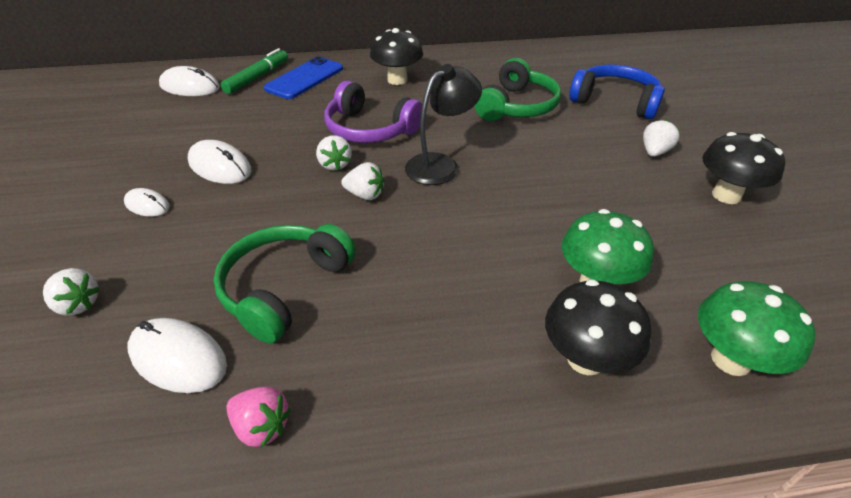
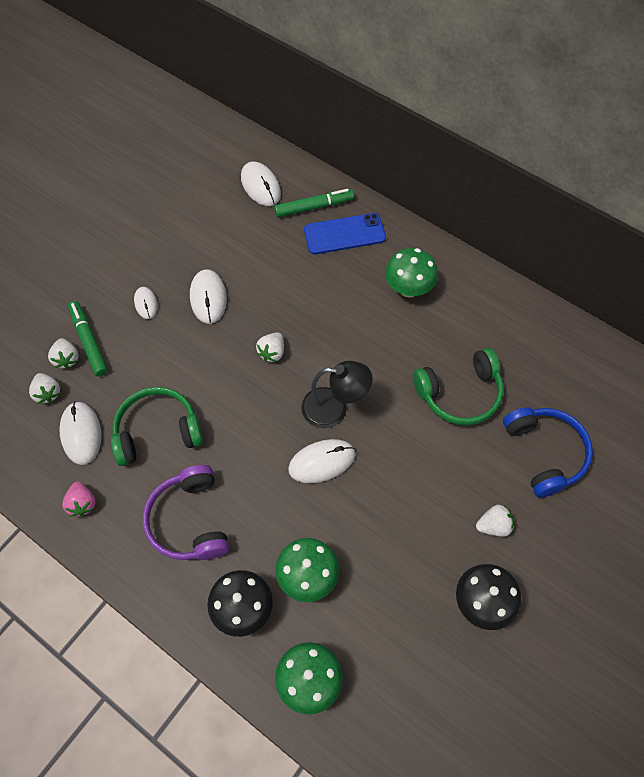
camera: 45 degrees right, 20 degrees up
(98, 271) = (89, 341): none -> green marker
(365, 195) = (262, 396): white strawberry -> white strawberry (48, 393)
(370, 129) = (328, 333): purple headphones -> purple headphones (189, 520)
(397, 80) = (408, 289): black mushroom -> green mushroom
(482, 200) = (322, 462): none -> white mouse

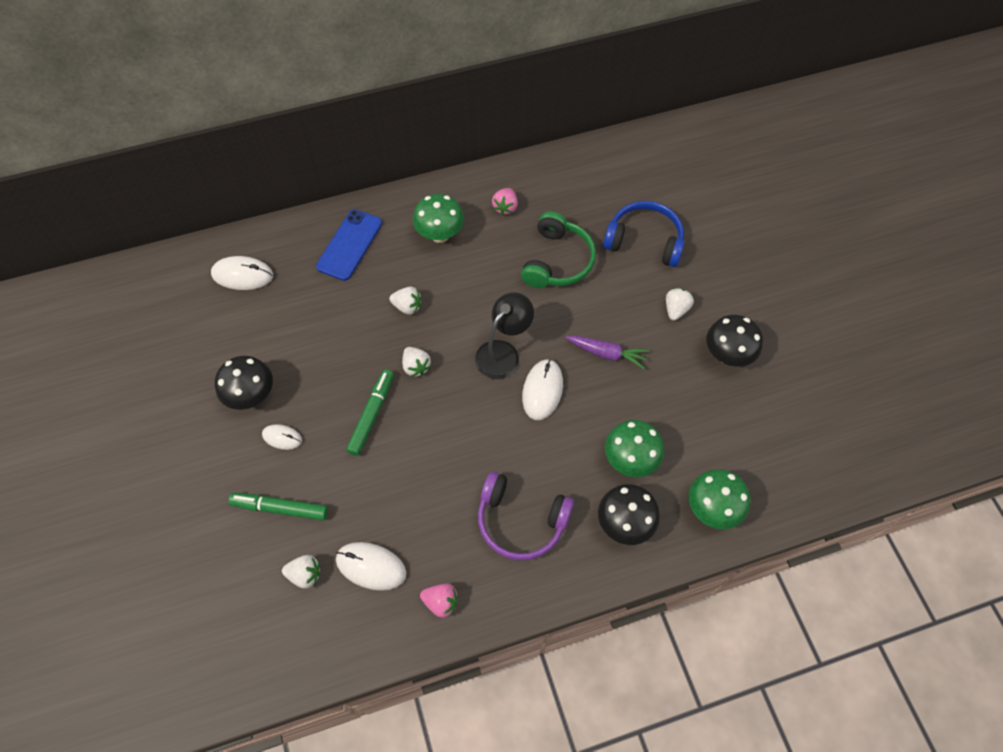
camera: 55 degrees left, 0 degrees up
(67, 359) = (282, 538): white strawberry -> white strawberry (407, 306)
(157, 431) = (419, 500): green headphones -> none
(166, 261) = (252, 395): none -> black mushroom
(208, 298) = (320, 383): white mouse -> none
(314, 207) = (302, 249): green marker -> green marker (372, 415)
(399, 493) = (607, 353): none -> purple carrot
(478, 319) = (505, 207): none -> pink strawberry

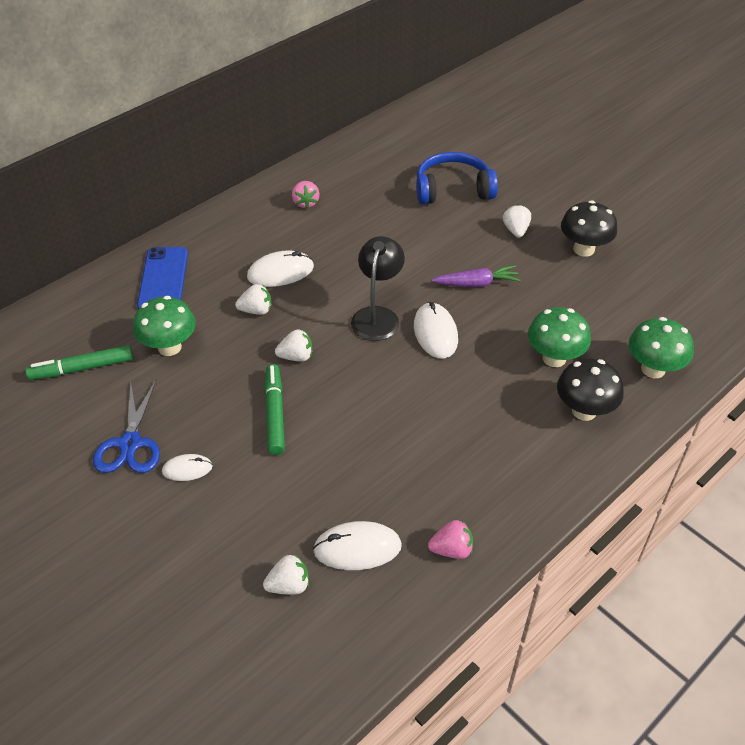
camera: 25 degrees left, 15 degrees down
(242, 275) = (57, 341): white mouse -> white mouse (280, 272)
(252, 395) = (130, 444): black mushroom -> blue scissors
(280, 508) = (223, 534): green marker -> green marker (82, 368)
(416, 366) = (296, 356): white strawberry -> white strawberry turned 45 degrees counterclockwise
(440, 234) = (253, 243): green mushroom -> green mushroom (169, 347)
(521, 521) = (485, 447): purple headphones -> none
(557, 261) = (382, 228): green headphones -> none

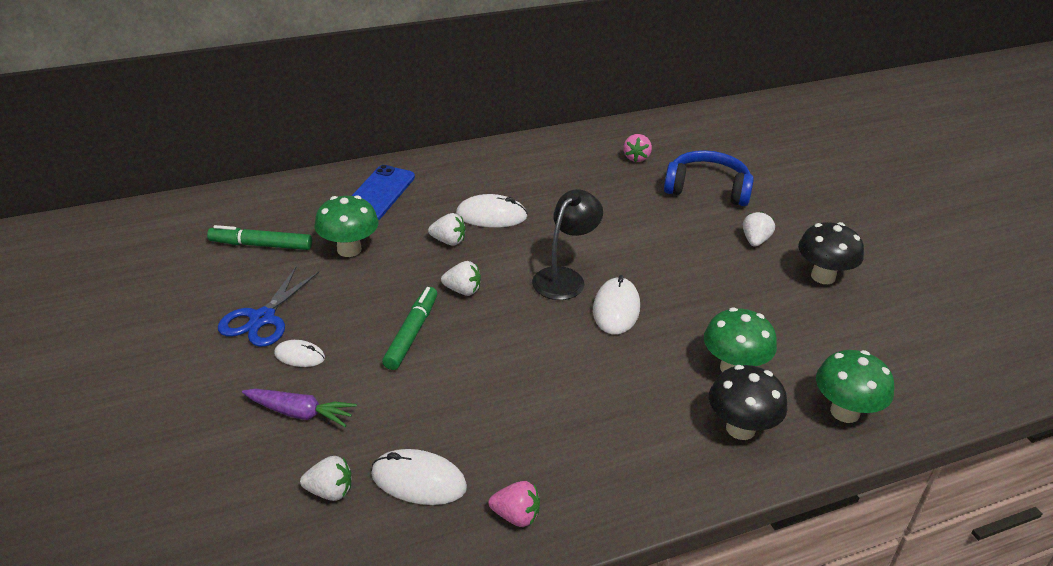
camera: 20 degrees right, 10 degrees down
(305, 203) = (550, 165): pink strawberry -> pink strawberry (636, 158)
(477, 283) = (685, 277): purple carrot -> purple carrot (300, 413)

